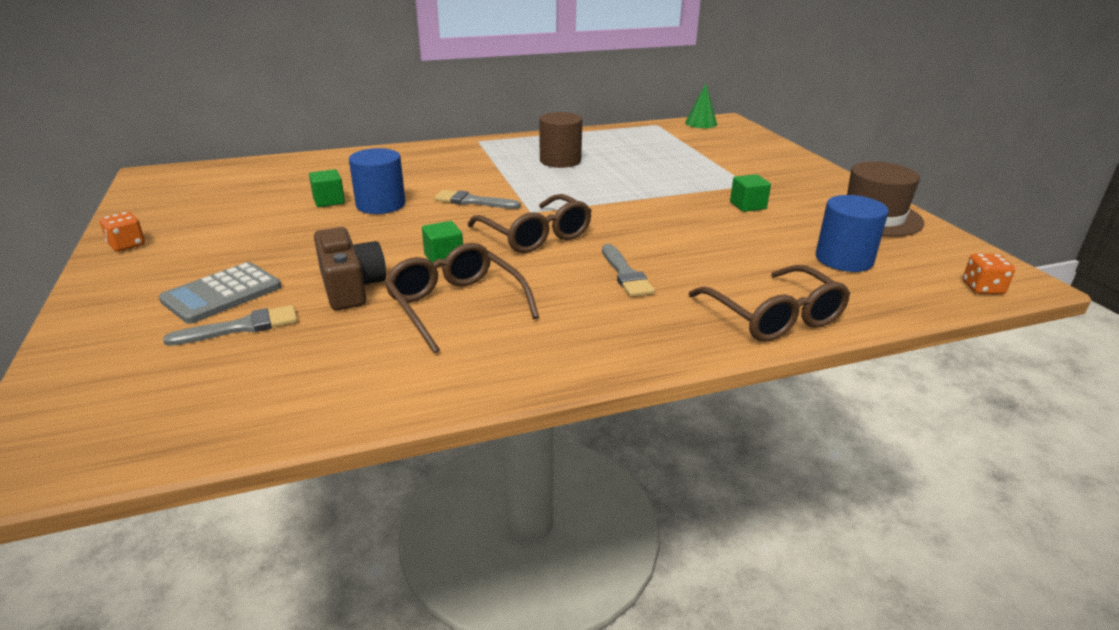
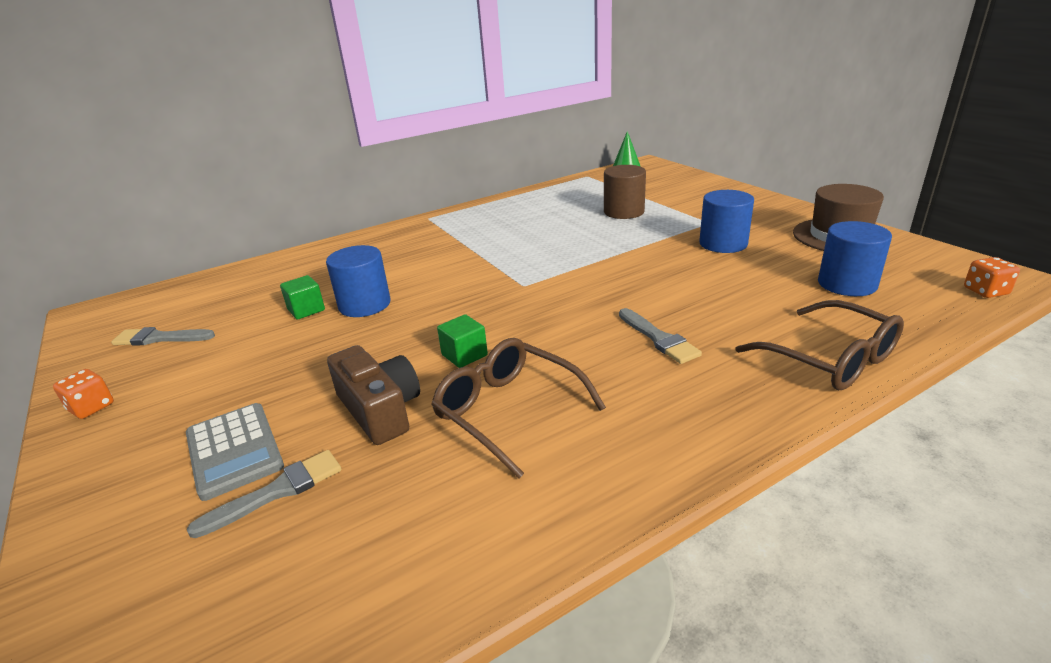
camera: 10 degrees left, 0 degrees up
(222, 294) = (234, 450): grey calculator -> grey calculator turned 60 degrees counterclockwise
(472, 201) = (458, 284): grey brush -> grey brush (160, 338)
(535, 235) = (544, 311): brown glasses -> none
(560, 161) = (520, 226): brown cylinder -> brown cylinder (624, 212)
(748, 205) = (723, 244): green cube -> blue cylinder

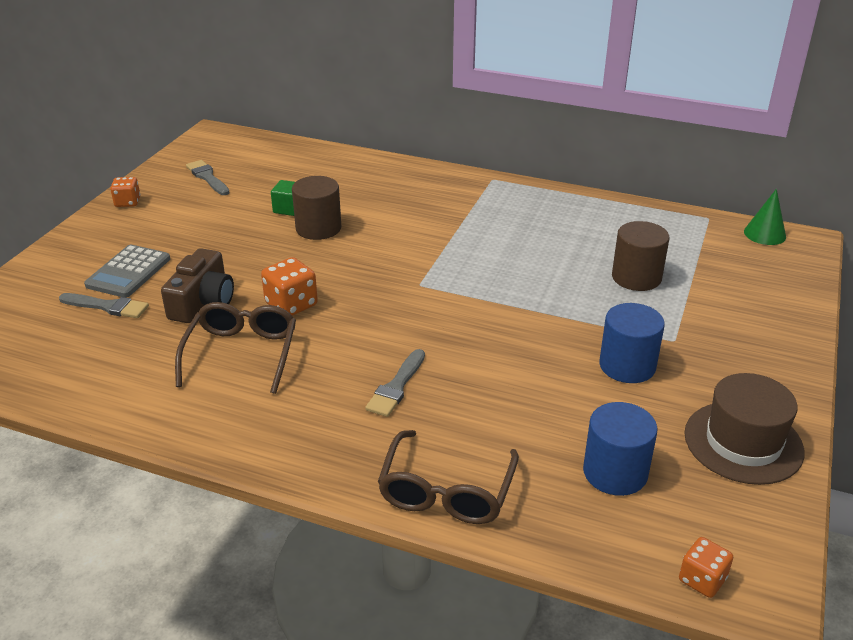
camera: 50 degrees right, 5 degrees up
(364, 305) = (318, 228): blue cylinder -> brown cylinder
(464, 355) = (291, 304): green cube -> orange dice

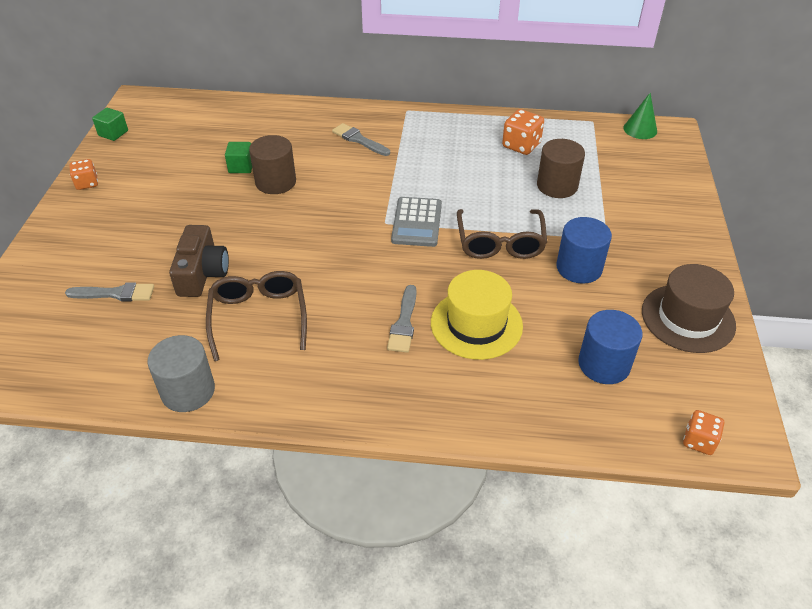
camera: 15 degrees left, 10 degrees up
(128, 272) = (120, 255): grey calculator -> grey calculator (417, 222)
(136, 410) = (188, 391): none -> grey cylinder
(174, 161) = (113, 133): none -> green cube
(207, 177) = (152, 146): grey brush -> grey brush (359, 140)
(291, 304) = (283, 261): orange dice -> orange dice (521, 145)
(446, 491) = (481, 409): brown glasses -> brown glasses (500, 242)
(479, 403) = (476, 324): none -> yellow hat

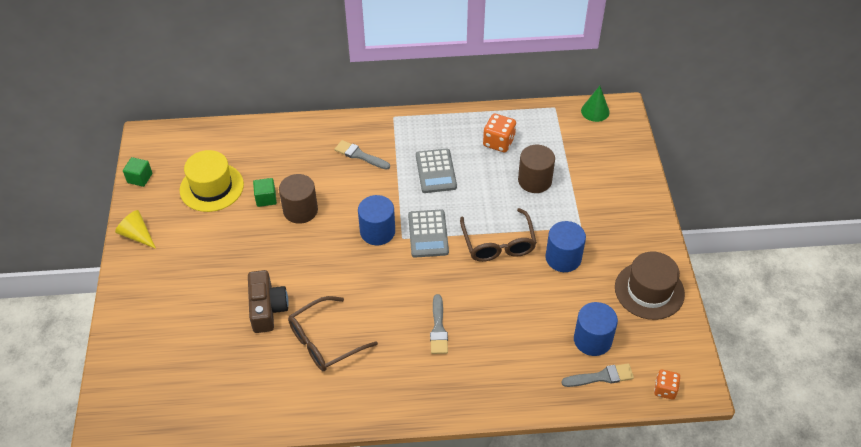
camera: 10 degrees left, 5 degrees up
(87, 183) = (137, 235): orange dice -> yellow cone
(115, 293) = (203, 338): grey brush -> grey brush (601, 377)
(188, 391) = (290, 412): grey cylinder -> none
(258, 317) = (325, 341): brown glasses -> brown glasses turned 105 degrees counterclockwise
(357, 213) = (377, 231): none -> blue cylinder
(441, 164) = (436, 171): none -> grey calculator
(476, 324) = (493, 321): yellow hat -> yellow hat (211, 187)

